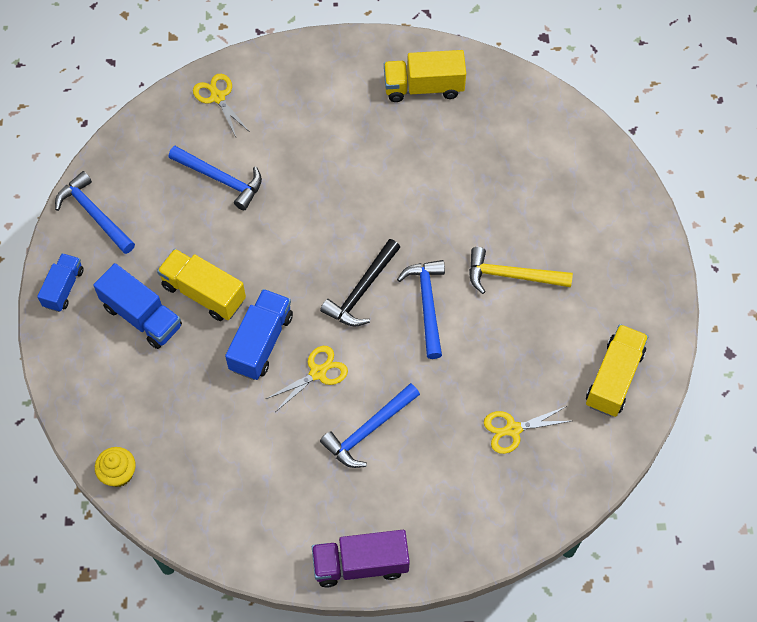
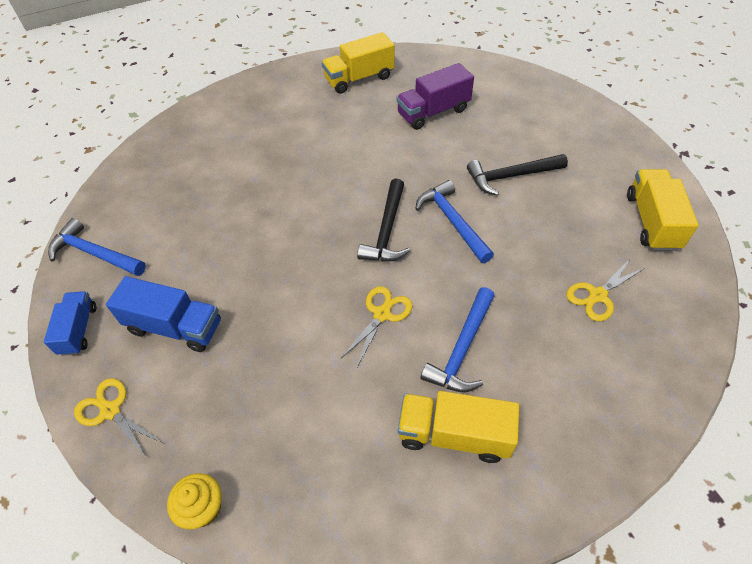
camera: 20 degrees left, 10 degrees down
(203, 293) = (233, 284): yellow truck -> yellow truck (454, 435)
(218, 97) = (186, 132): yellow scissors -> yellow scissors (110, 411)
(221, 179) = (213, 188): blue hammer -> none
(261, 342) = (311, 307): blue truck -> none
(360, 564) = (536, 497): purple truck -> purple truck (433, 112)
(511, 276) = (511, 176): yellow hammer -> black hammer

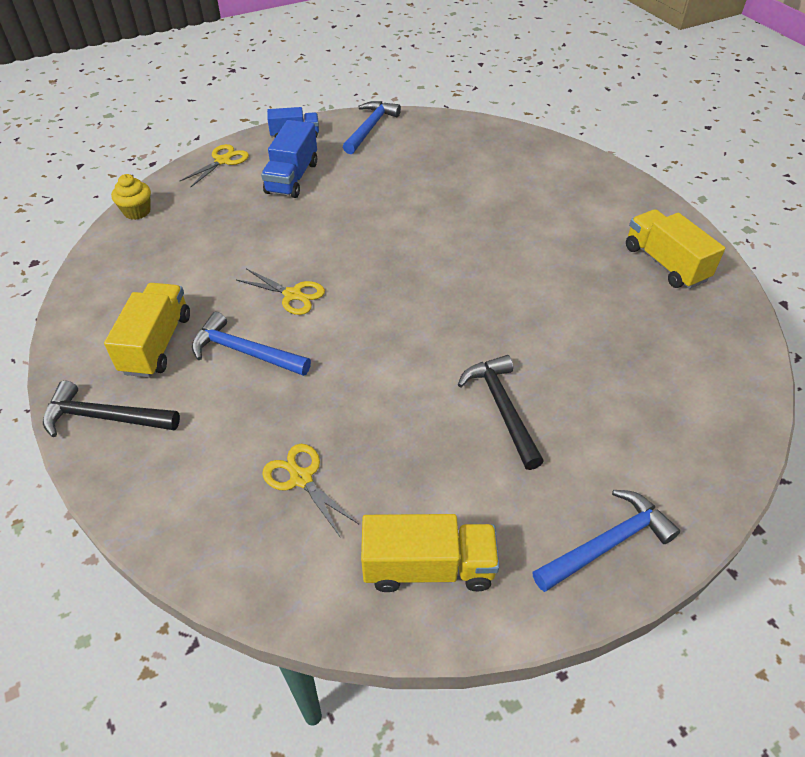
camera: 85 degrees right, 5 degrees down
(387, 230) = (401, 295): black hammer -> black hammer (105, 417)
(433, 112) = (616, 334): purple truck -> none
(452, 221) = (417, 348): blue hammer -> blue hammer (607, 543)

